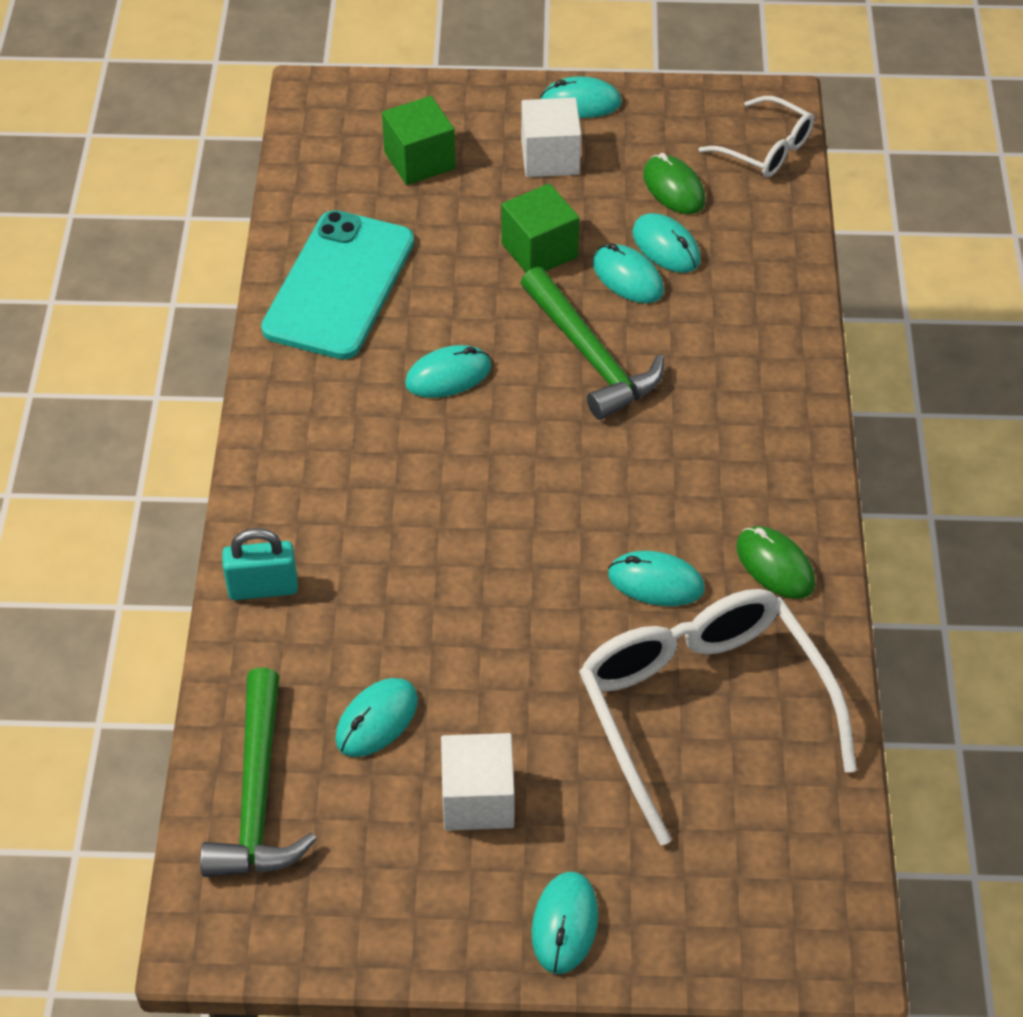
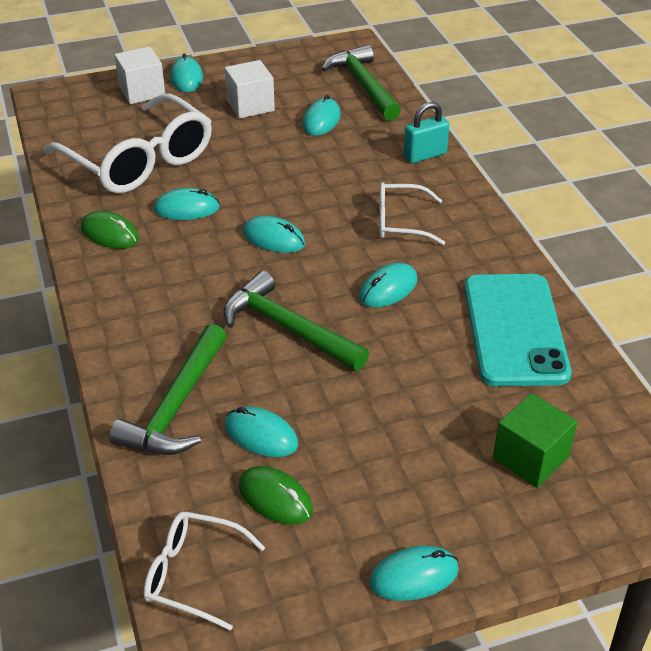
camera: 160 degrees right, 10 degrees down
(375, 471) = (400, 222): none -> white glasses
(539, 250) = (371, 401): green cube -> none
(550, 157) = (411, 497): white cube -> white cube (142, 91)
(627, 277) = (284, 398): turquoise mouse -> turquoise mouse (274, 238)
(743, 298) = (176, 406): none -> green hammer

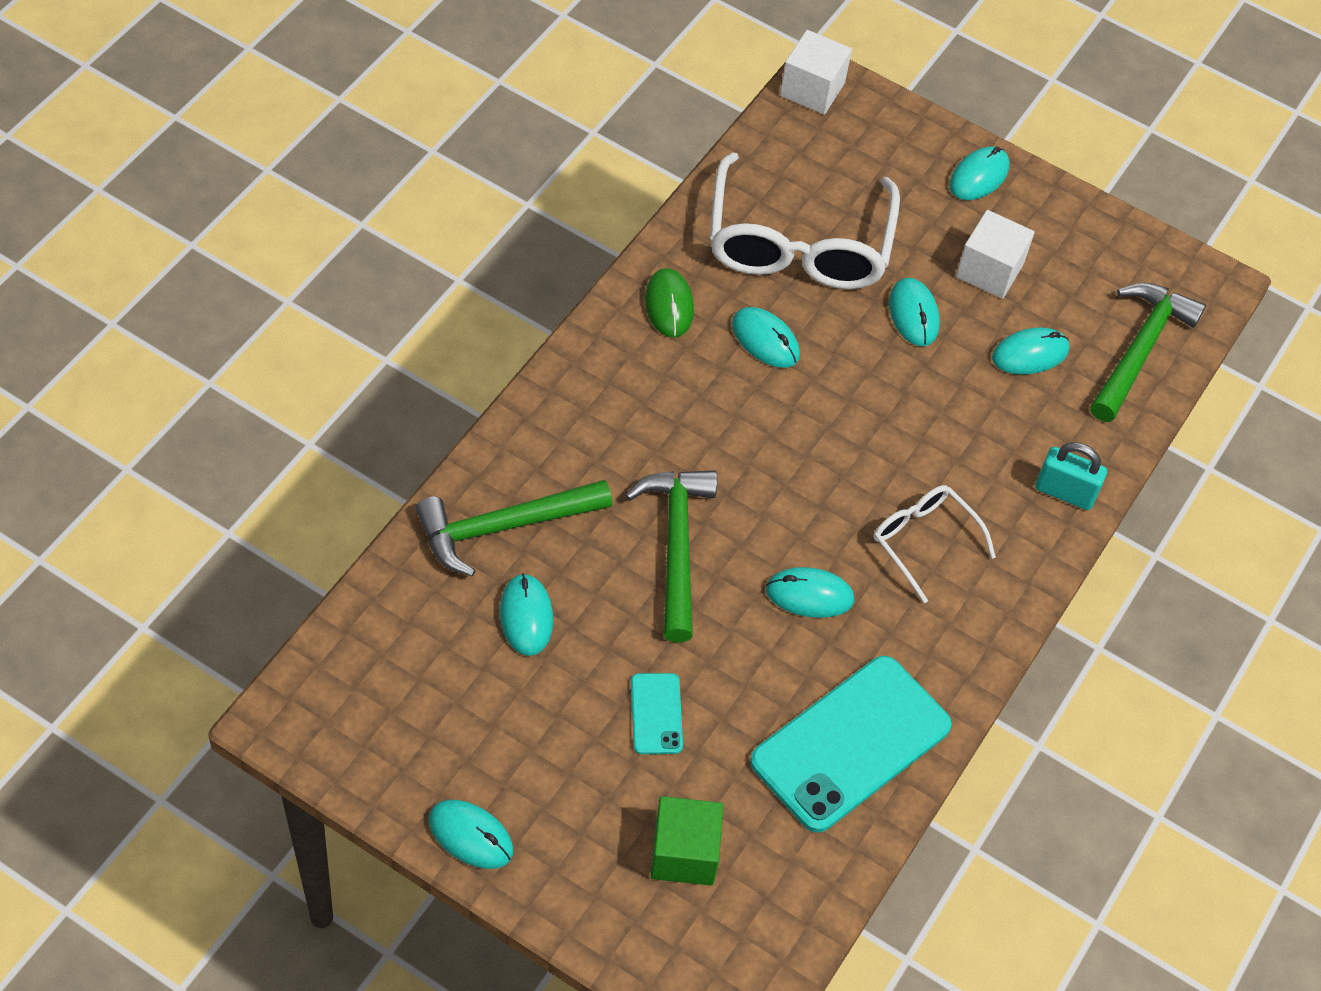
camera: 45 degrees right, 15 degrees up
(142, 91) = (913, 156): white cube -> white cube (812, 89)
(193, 574) = (342, 670): white glasses -> none
(274, 238) = (791, 446): turquoise mouse -> turquoise mouse (913, 314)
(275, 498) = (466, 676): green mouse -> none
(406, 410) = (656, 714): none -> turquoise phone

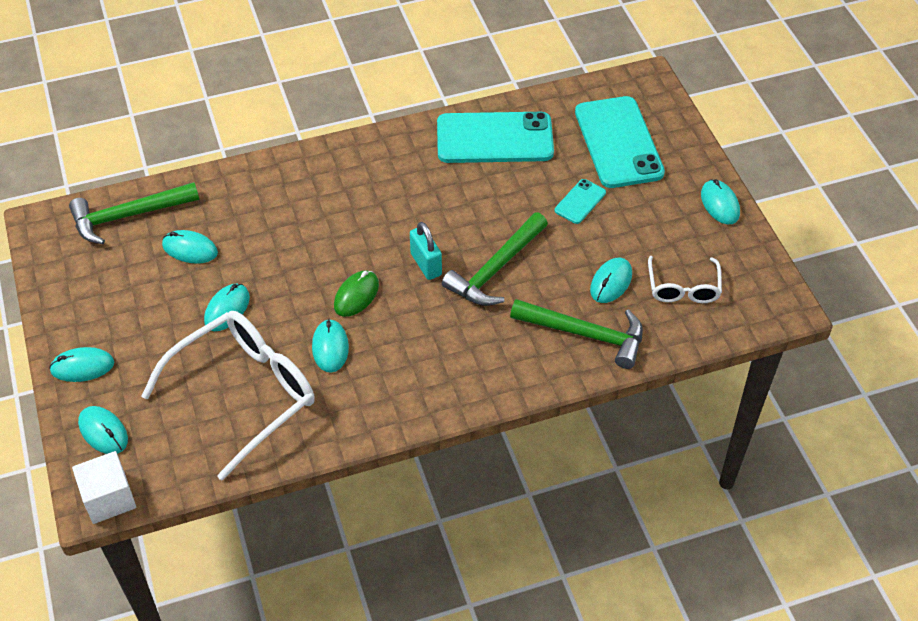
camera: 135 degrees left, 5 degrees down
(669, 305) = (366, 404): green mouse -> green mouse (356, 295)
(684, 853) = (618, 142): green cube -> turquoise phone
(809, 595) = (448, 207): turquoise mouse -> turquoise mouse (103, 432)
(923, 541) = (361, 197): white glasses -> white glasses (683, 288)
(989, 270) = (152, 307): white cube -> none
(1065, 492) = (261, 176): turquoise padlock -> turquoise padlock (426, 264)

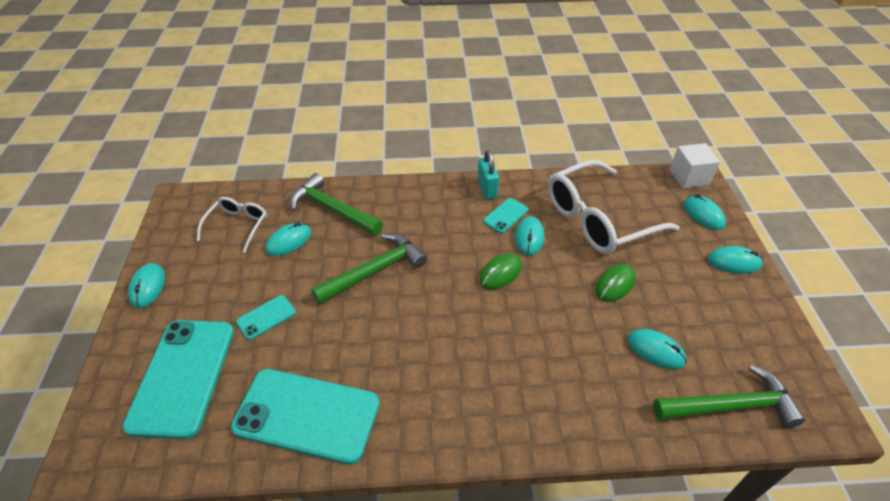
camera: 165 degrees left, 5 degrees down
(227, 309) = (615, 284): turquoise mouse -> green mouse
(364, 373) = (505, 215): none -> turquoise phone
(426, 264) = (433, 287): turquoise padlock -> turquoise padlock (487, 188)

